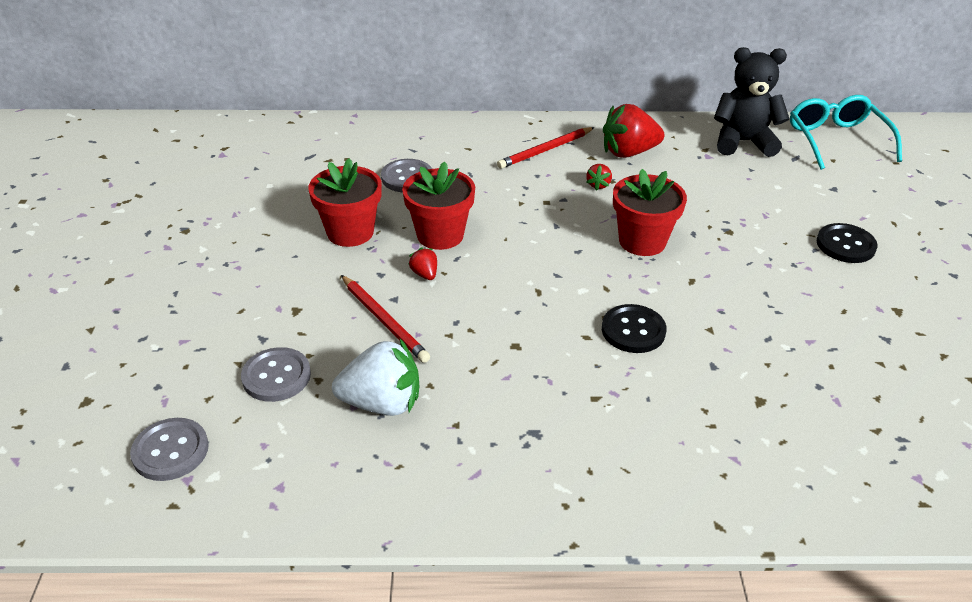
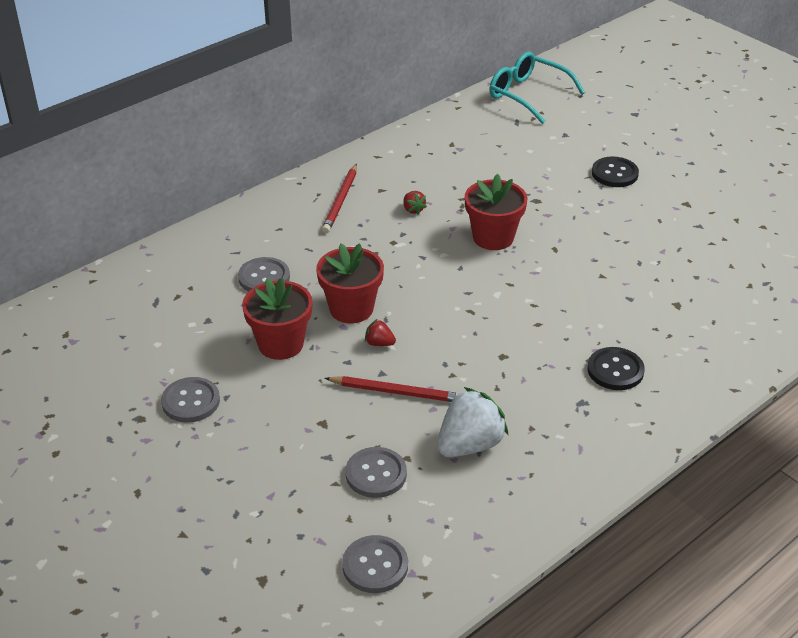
camera: 40 degrees left, 0 degrees up
(231, 237) = (191, 401): none -> grey button
(628, 152) = (403, 173): red strawberry -> none
(633, 330) = (560, 303): black button -> black button (615, 370)
(743, 142) = (470, 126): black teddy bear -> none

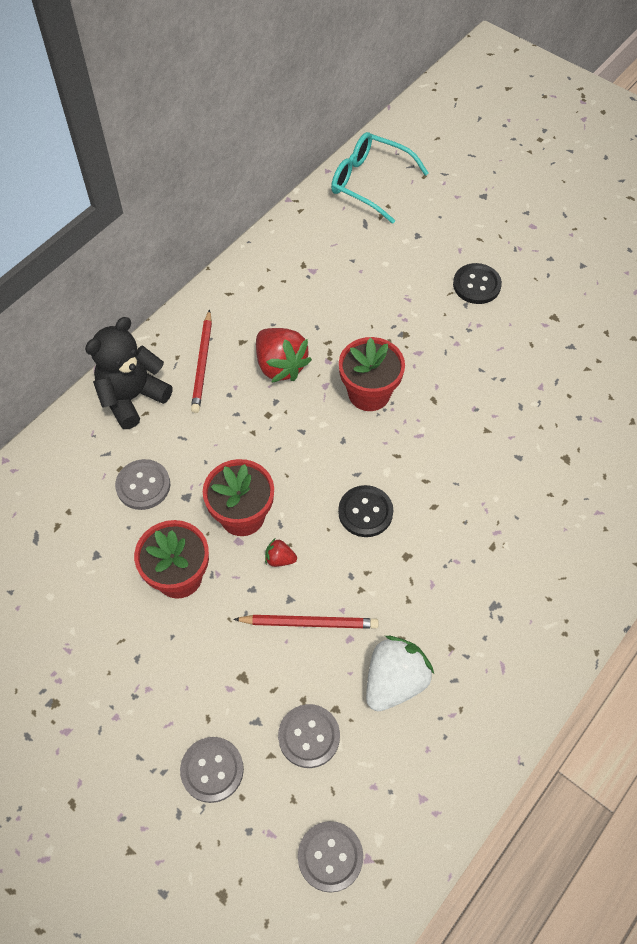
camera: 10 degrees left, 20 degrees up
(191, 401) = (101, 671): grey button -> grey button (212, 770)
(270, 216) = (132, 397): none -> black teddy bear
(413, 210) = (280, 366): red strawberry -> red strawberry, size x2.17
(615, 370) = (520, 557): black button -> black button (365, 512)

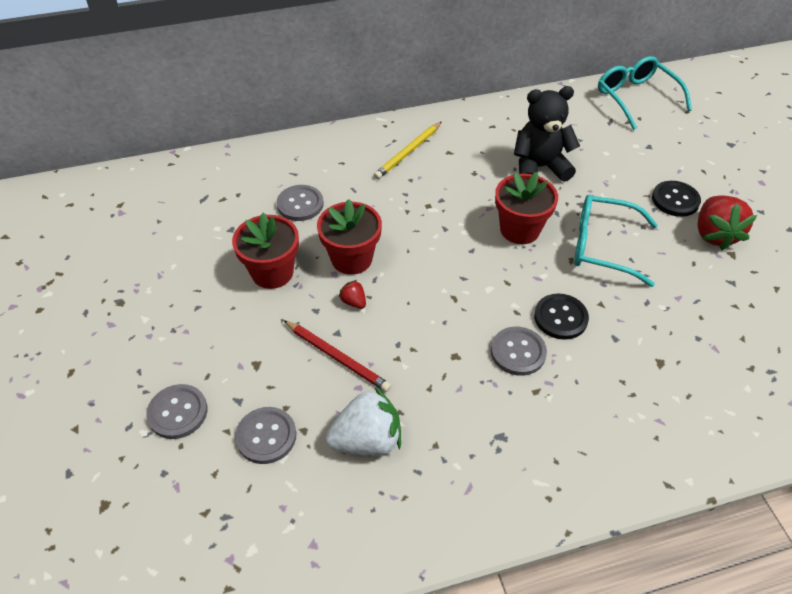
camera: 35 degrees right, 10 degrees down
(132, 397) = (341, 149): black teddy bear -> black teddy bear (539, 167)
(203, 364) = (408, 152): red pencil -> yellow pencil
(280, 366) = (464, 179): red strawberry -> red strawberry (714, 234)
(330, 856) = (203, 535): grey button -> grey button (518, 352)
(365, 512) = (447, 307): black button -> black button (560, 318)
(449, 370) = (602, 246): none -> turquoise glasses

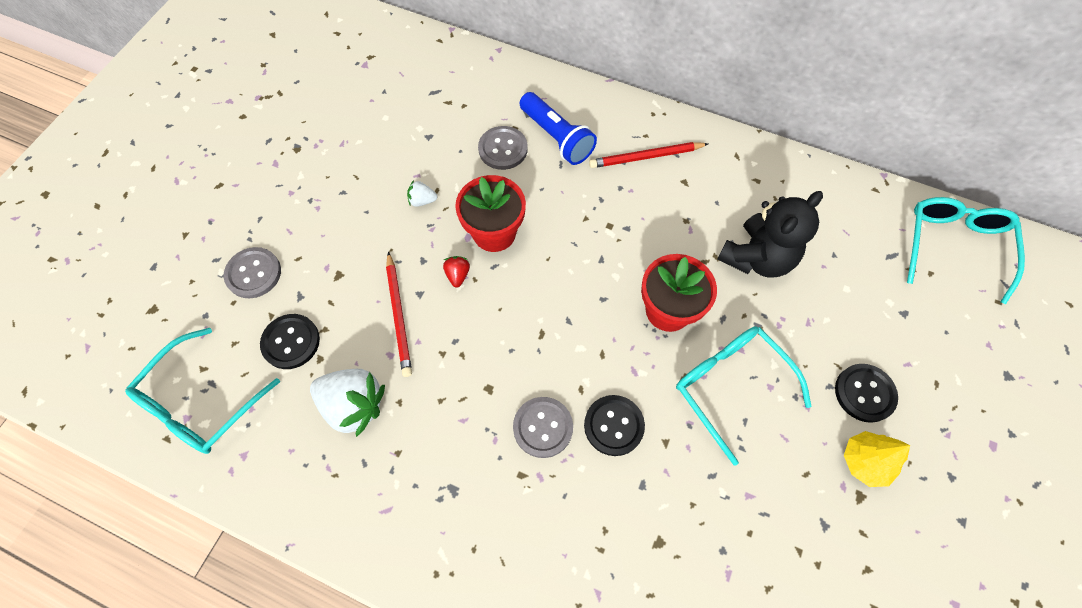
camera: 40 degrees right, 15 degrees up
(232, 537) = (201, 402): none -> turquoise glasses
(266, 436) = (291, 342): grey button -> black button
(272, 272) = (422, 200): red flower pot -> white strawberry
(333, 175) = (557, 137): none -> blue flashlight
(408, 152) = (646, 157): yellow pencil -> red pencil
(539, 167) = (757, 258): black teddy bear -> black teddy bear turned 105 degrees clockwise
(714, 234) = (865, 462): red strawberry -> yellow tree

